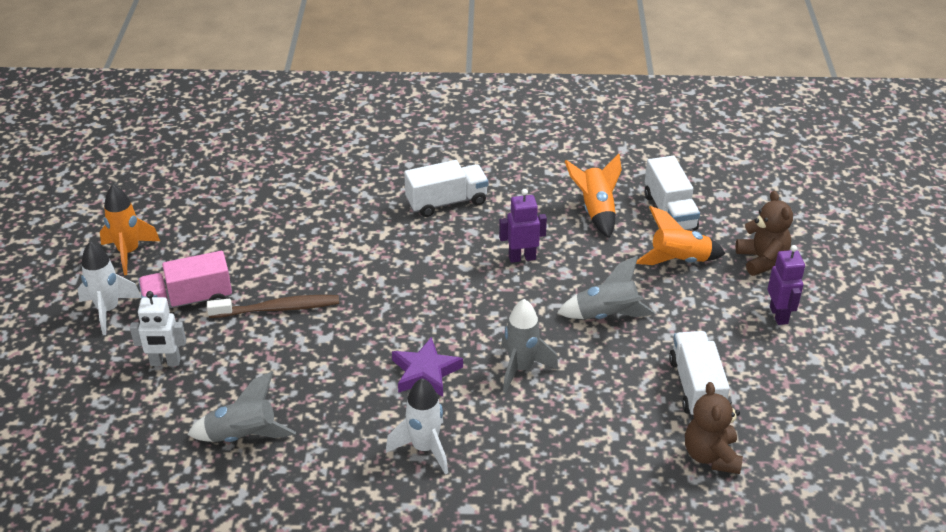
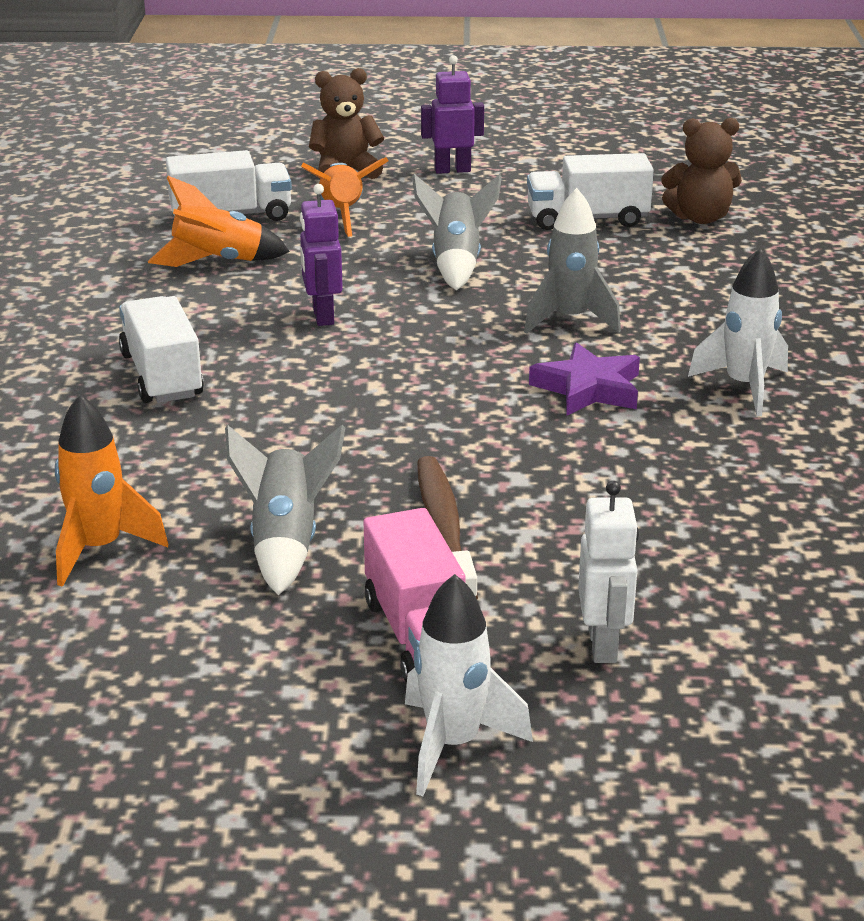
camera: 90 degrees left, 10 degrees down
(129, 253) = (251, 741): orange rocket -> orange rocket (99, 549)
(243, 436) = (768, 541): grey rocket -> grey rocket (285, 543)

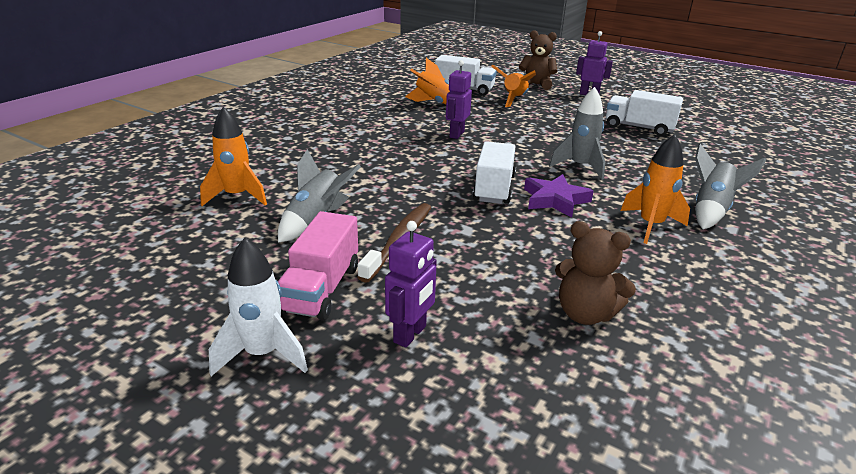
camera: 30 degrees right, 0 degrees up
(162, 376) = (356, 138): white truck -> white truck (494, 188)
(456, 263) = (547, 129): grey rocket -> grey rocket (711, 210)
(603, 645) = (410, 334): white robot -> purple robot
(700, 218) = (706, 141): brown teddy bear -> brown teddy bear (585, 314)
(744, 387) = (650, 226): white rocket -> orange rocket

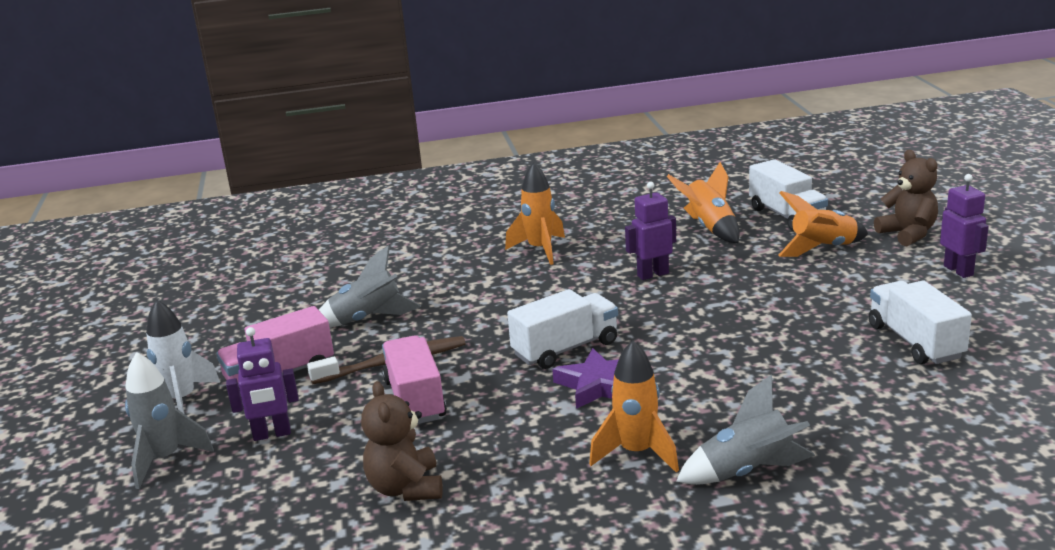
camera: 50 degrees right, 5 degrees down
(237, 196) = (353, 274): orange rocket -> orange rocket (540, 250)
(467, 257) = (415, 400): none -> pink truck
(580, 167) = (709, 362): grey rocket -> grey rocket (165, 459)

